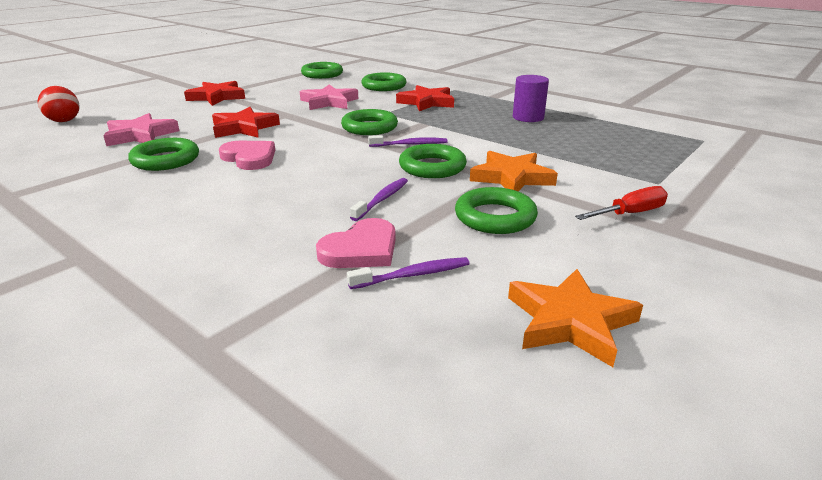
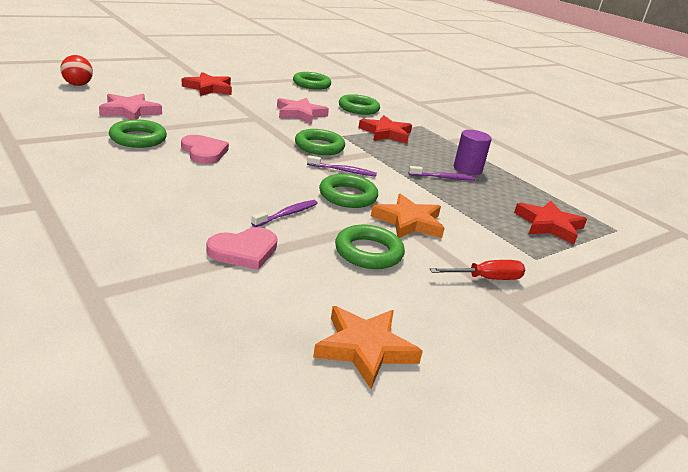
camera: 10 degrees right, 0 degrees up
(244, 128) = (214, 123): red star -> red star (549, 225)
(412, 275) = (270, 281): purple toothbrush -> purple toothbrush (442, 178)

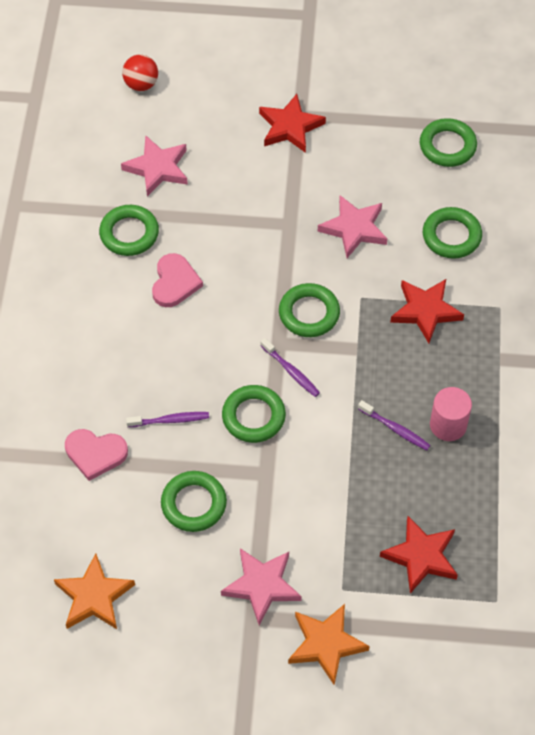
camera: 45 degrees right, 30 degrees up
(409, 222) = (274, 482): orange star -> orange star (326, 644)
(467, 169) = (448, 425): purple cylinder -> pink cylinder
(486, 279) = (262, 586): red screwdriver -> pink star

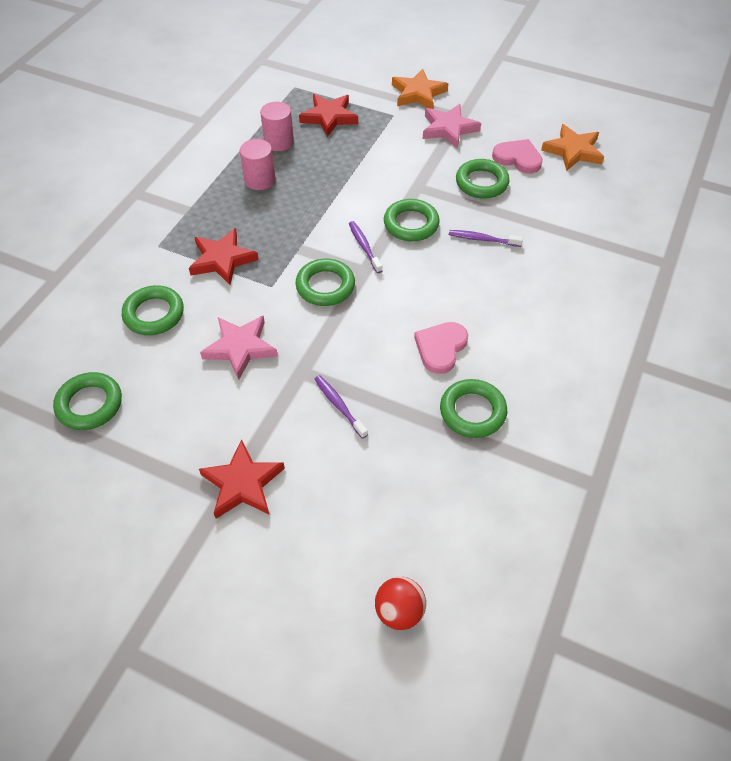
camera: 160 degrees left, 5 degrees down
(95, 454) = (553, 233): pink heart -> pink heart (518, 158)
(157, 168) = (417, 479): pink star -> none
(395, 429) = (302, 188): purple toothbrush -> purple toothbrush (339, 406)
(460, 491) = (279, 142): none -> pink cylinder

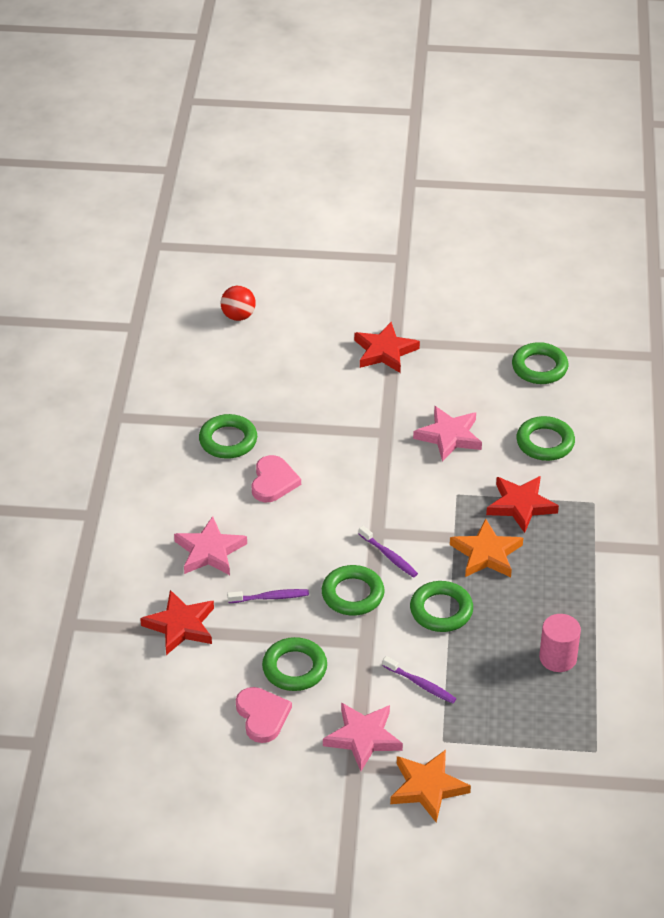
camera: 160 degrees right, 10 degrees down
(260, 180) = (545, 601): pink cylinder -> none
(325, 286) = (406, 507): green ring -> green ring (441, 610)
(329, 117) = (520, 713): red star -> red star (180, 626)
(339, 406) = (339, 416): purple toothbrush -> purple toothbrush (420, 684)
(518, 158) = (262, 716): pink heart -> pink heart turned 120 degrees counterclockwise
(525, 294) = (210, 551): none -> pink star
(573, 151) = (197, 747): orange star -> orange star (486, 554)

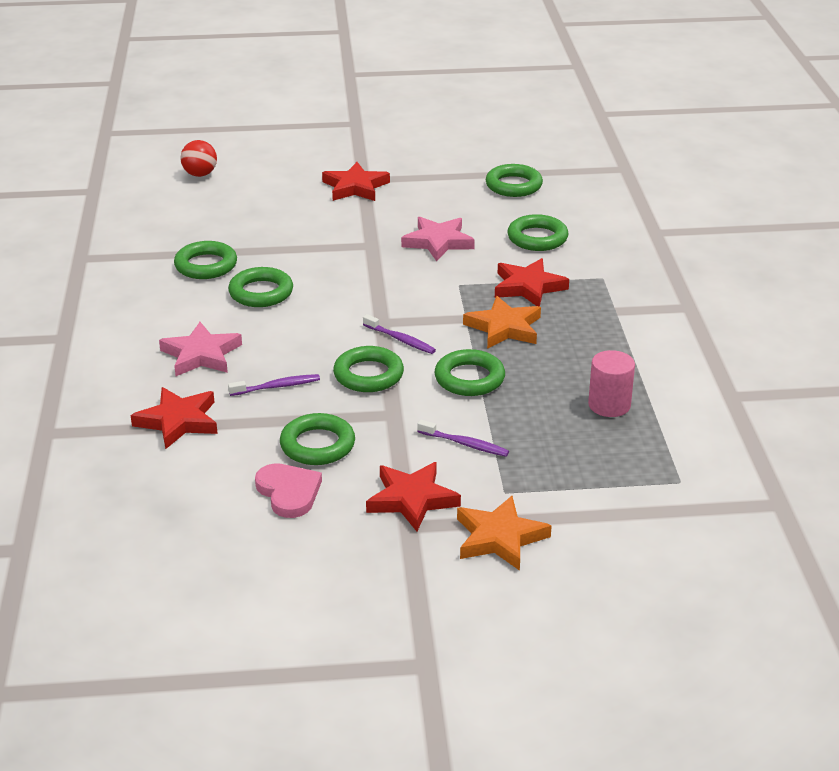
camera: 10 degrees left, 10 degrees down
(273, 481) = (261, 292): pink heart -> green ring
(363, 738) = (412, 499): pink star -> red star

